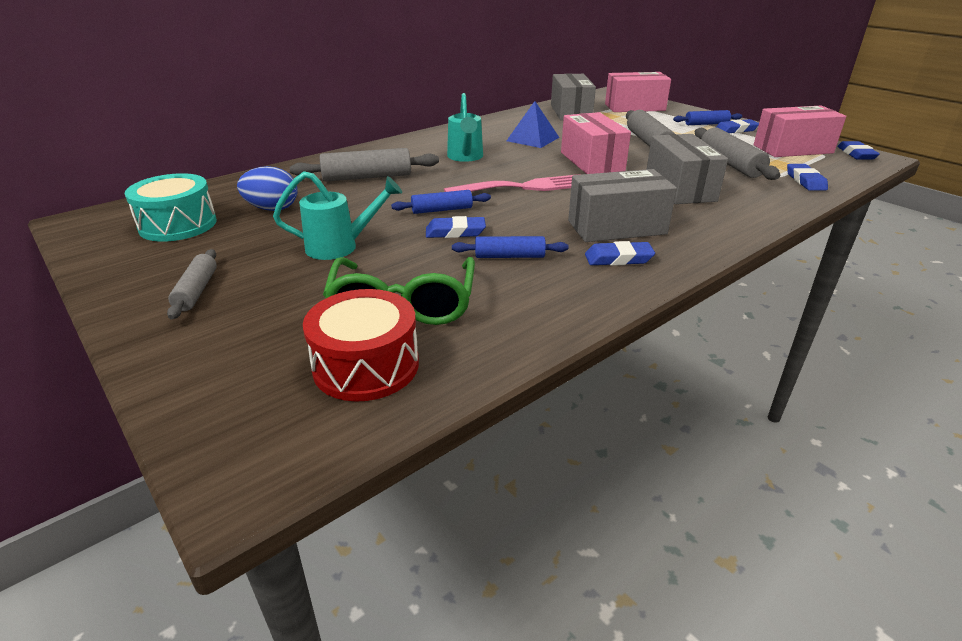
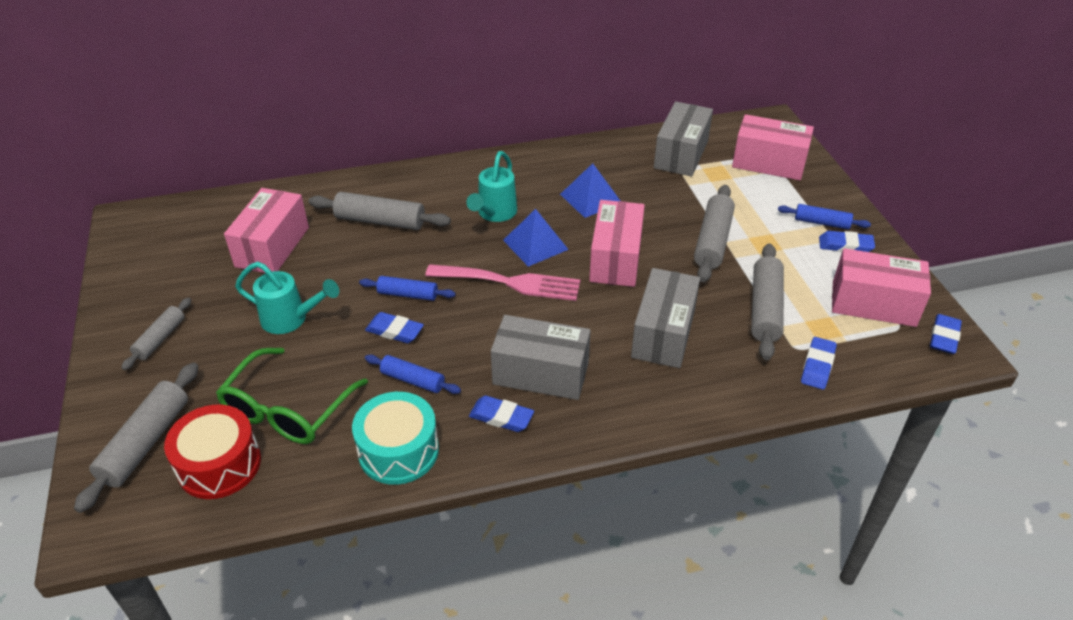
camera: 25 degrees right, 10 degrees up
(178, 225) = (191, 247): turquoise drum -> turquoise drum (398, 451)
(251, 374) = (146, 443): none -> grey rolling pin
(272, 209) = (272, 247): blue egg -> pink box
(519, 166) = (535, 244): none -> blue pyramid

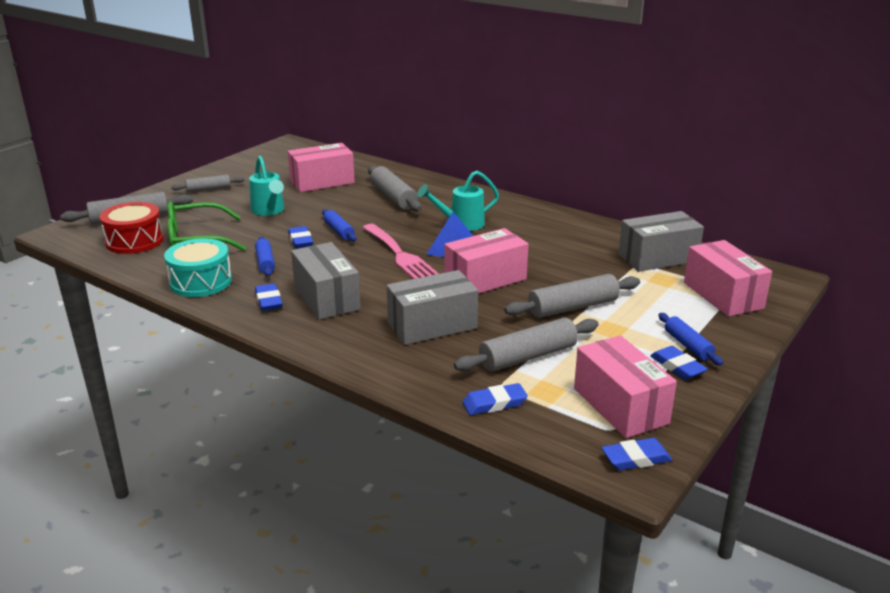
camera: 50 degrees right, 15 degrees down
(590, 198) = (537, 246): blue pyramid -> none

